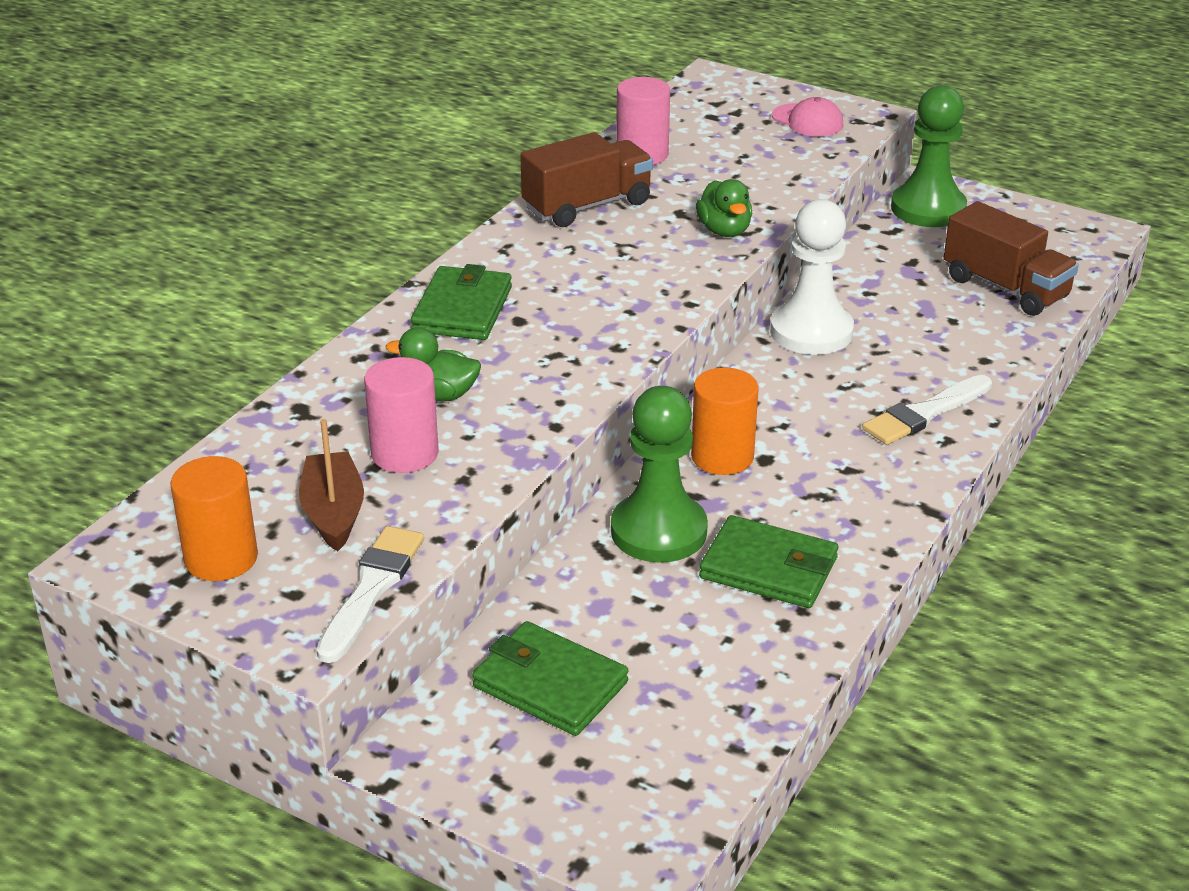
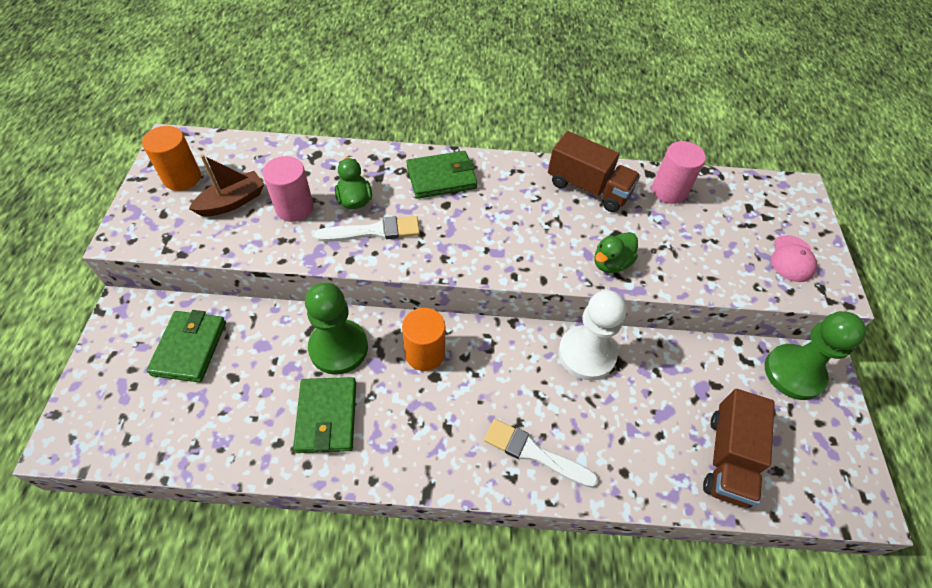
camera: 60 degrees right, 20 degrees up
(371, 589) = (174, 241): white brush -> white brush (373, 231)

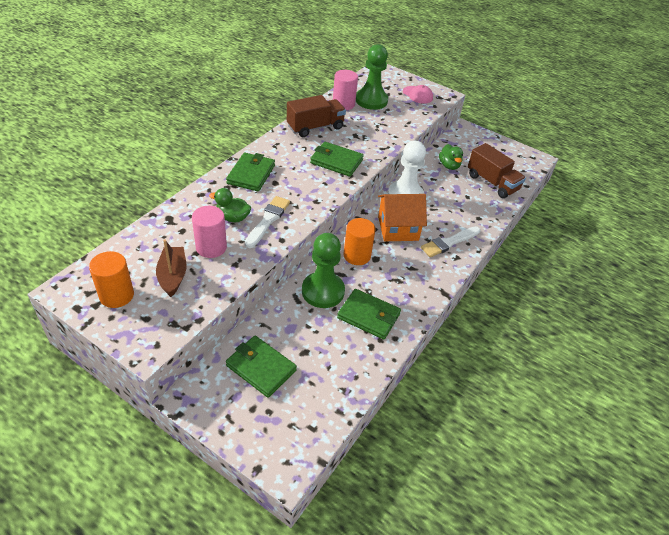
camera: 60 degrees left, 10 degrees down
(512, 375) = (398, 228): none -> orange house
(540, 241) = (336, 161): none -> green wallet
(611, 263) = (373, 146): green duck -> green duck (449, 165)
(793, 373) = (464, 140): green pawn -> green pawn (371, 100)

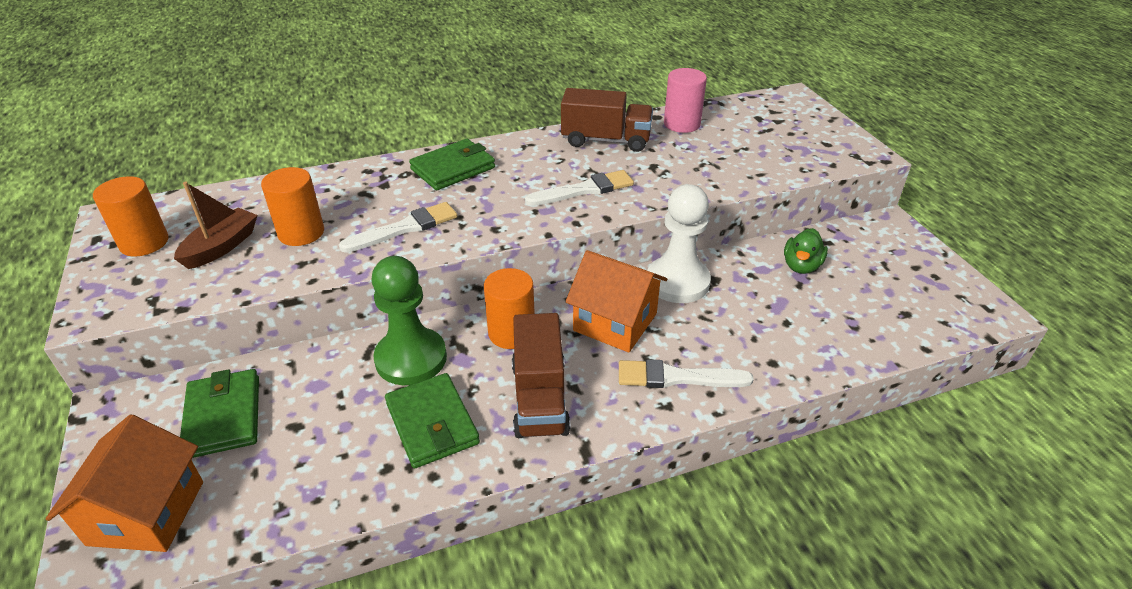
camera: 40 degrees right, 5 degrees down
(211, 247) = (301, 233): pink cylinder -> orange cylinder
(232, 218) = (368, 209): green duck -> none
(281, 430) = (146, 513): none -> orange house
(336, 161) = (584, 190): green wallet -> white brush
(371, 100) = (731, 130): green pawn -> none
(417, 95) = (819, 143): pink cap -> none
(492, 183) = (857, 319): brown truck -> brown truck (539, 398)

